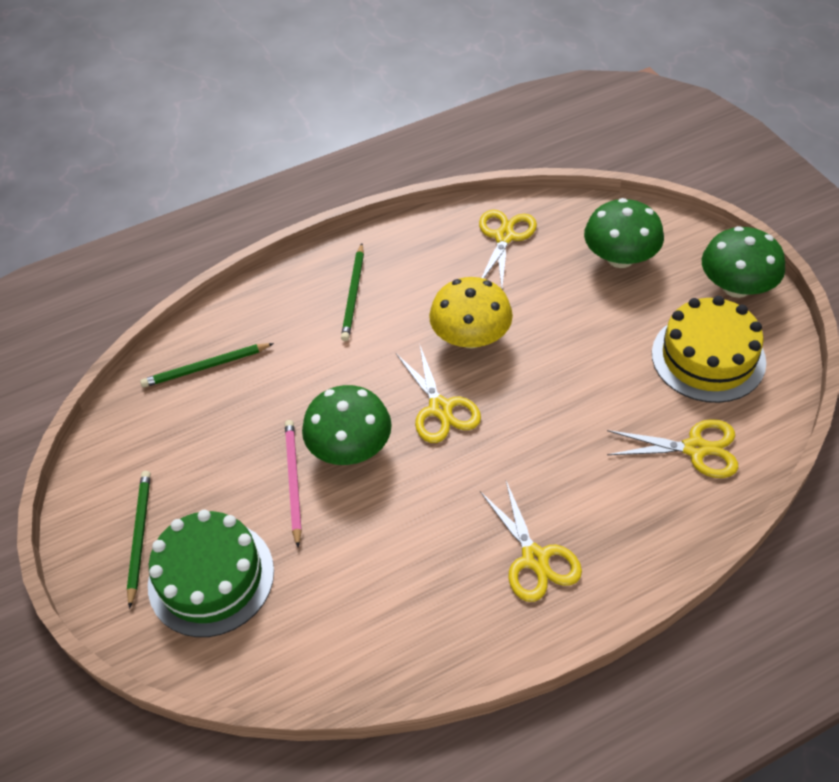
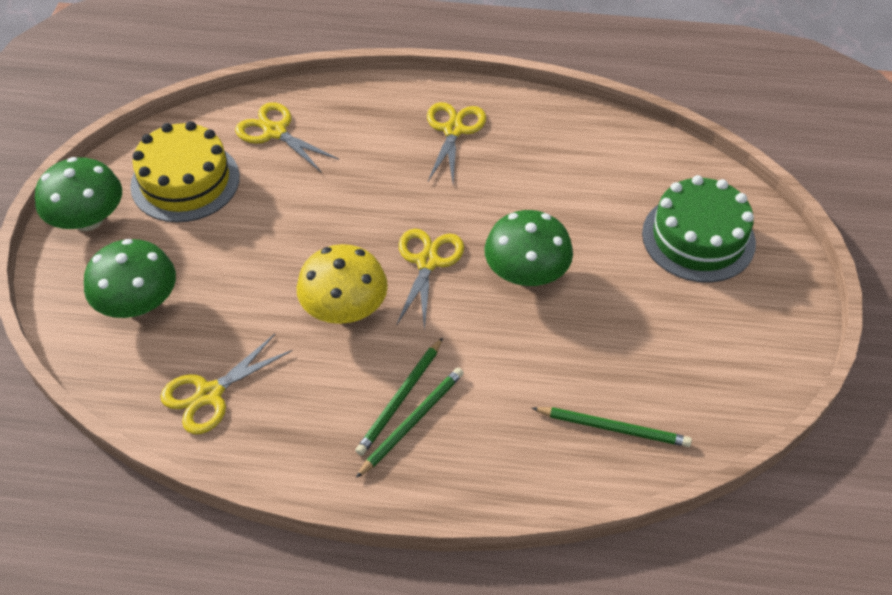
camera: 150 degrees left, 0 degrees up
(139, 536) = (746, 299): green pencil -> green pencil (400, 399)
(293, 481) = (592, 272): pink pencil -> none

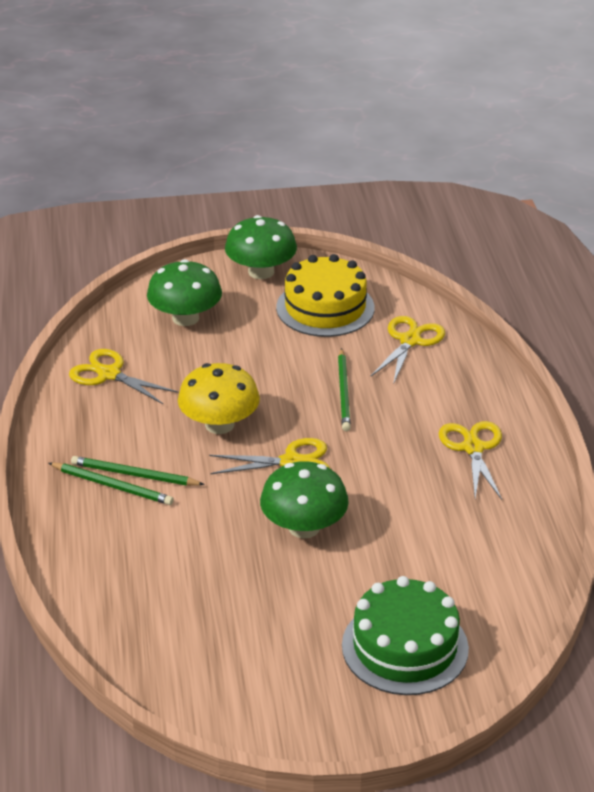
camera: 75 degrees right, 15 degrees down
(453, 130) = (473, 448): yellow scissors -> yellow scissors turned 90 degrees counterclockwise
(613, 428) = (140, 611): green pencil -> green pencil (344, 392)

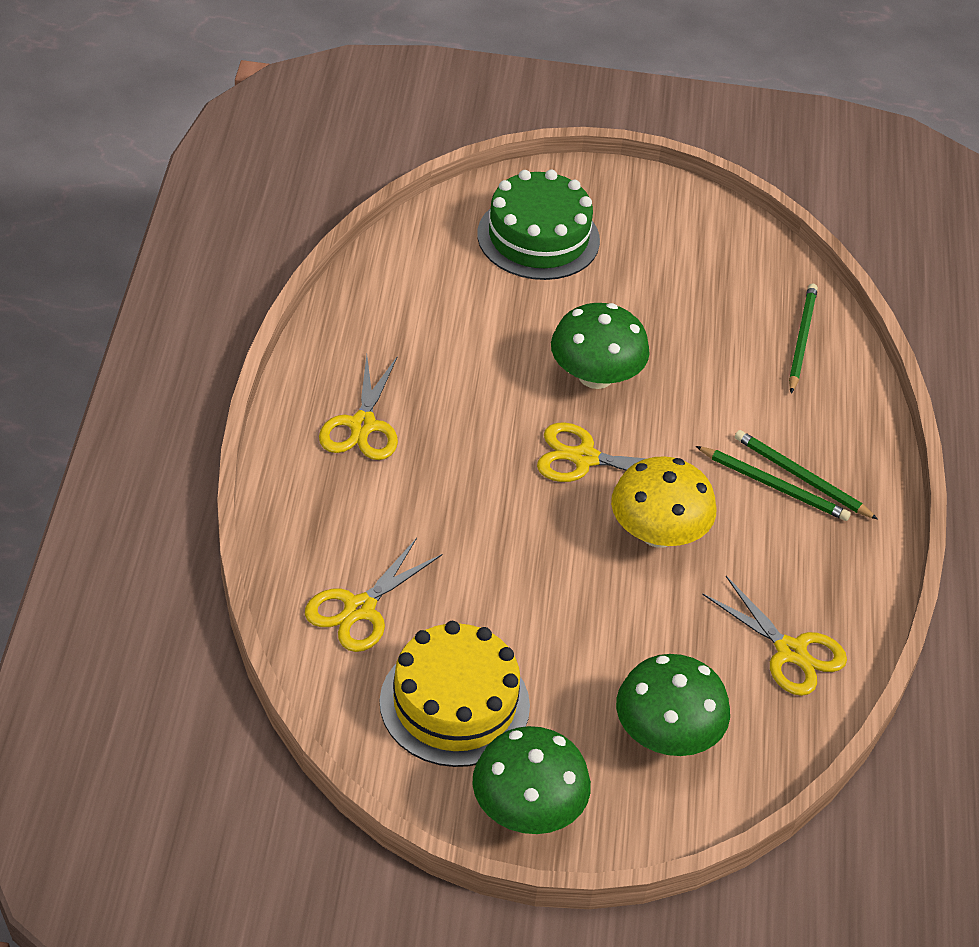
camera: 170 degrees left, 10 degrees up
(344, 392) = (485, 544): green pencil -> green pencil (801, 339)

